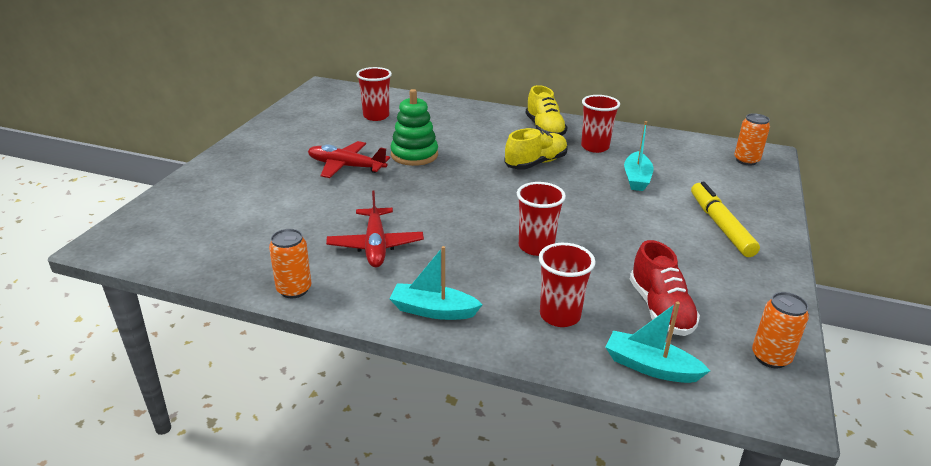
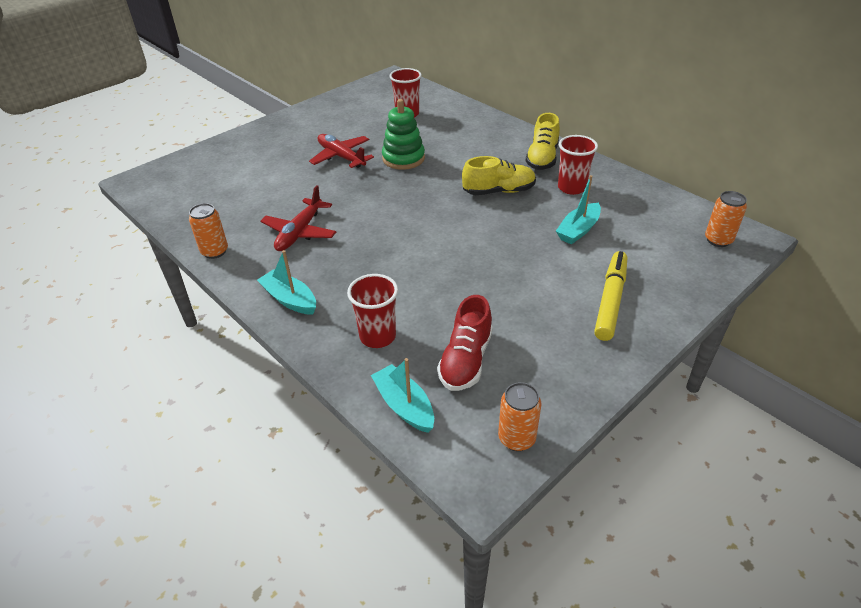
camera: 30 degrees right, 10 degrees up
(536, 247) = (419, 270): red cup -> none

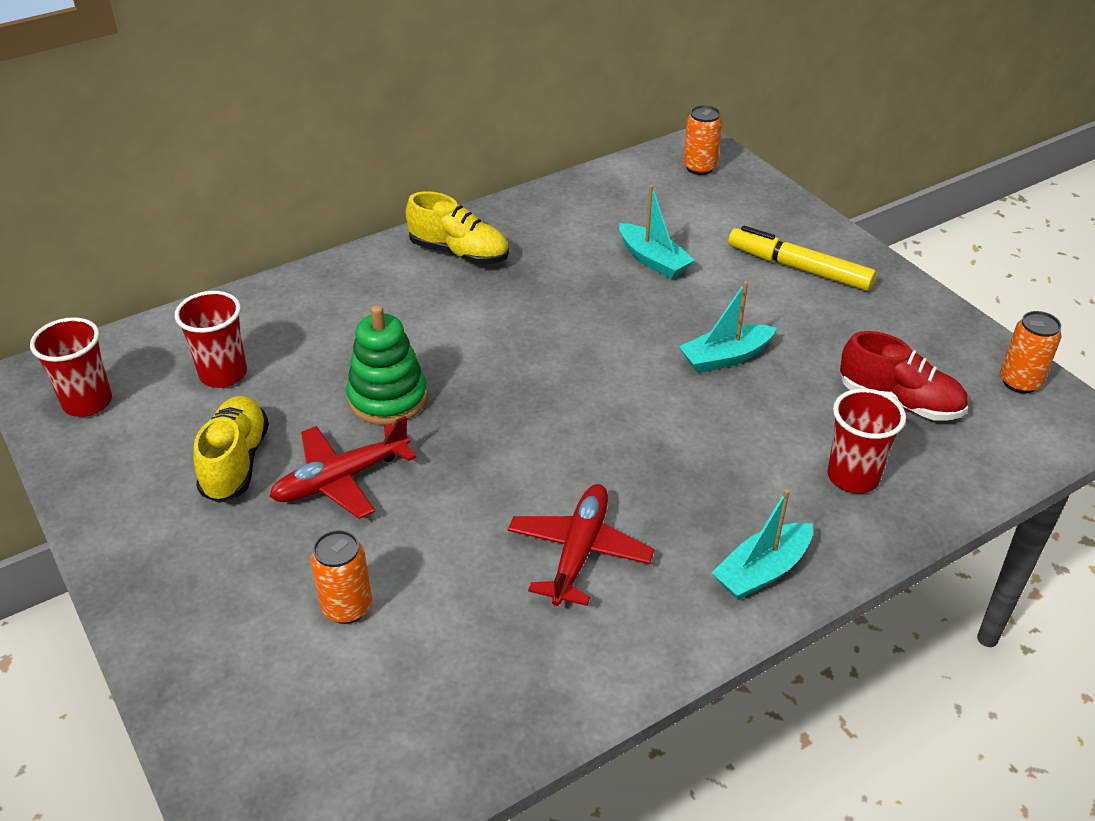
camera: 80 degrees left, 0 degrees up
(215, 251) = (608, 680): orange can -> orange can (347, 607)
(300, 232) = (579, 552): red plane -> red plane turned 105 degrees counterclockwise
(404, 405) = (978, 465): turquoise boat -> turquoise boat (725, 357)
(499, 191) = (534, 310): yellow shoe -> yellow shoe (235, 462)
(571, 188) = (550, 244): red cup -> red cup (87, 402)

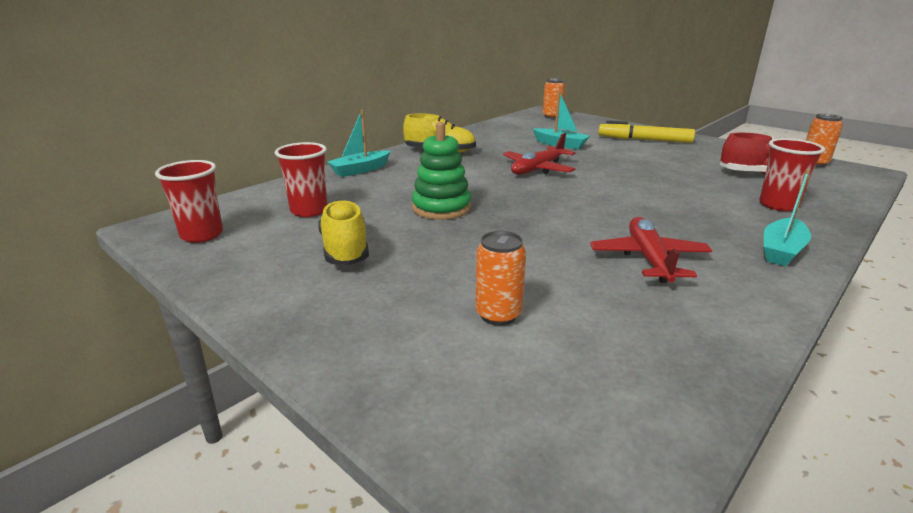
camera: 15 degrees left, 15 degrees down
(341, 480) = (437, 248): red plane -> red plane (538, 169)
(725, 357) = (643, 171): turquoise boat -> turquoise boat (360, 170)

